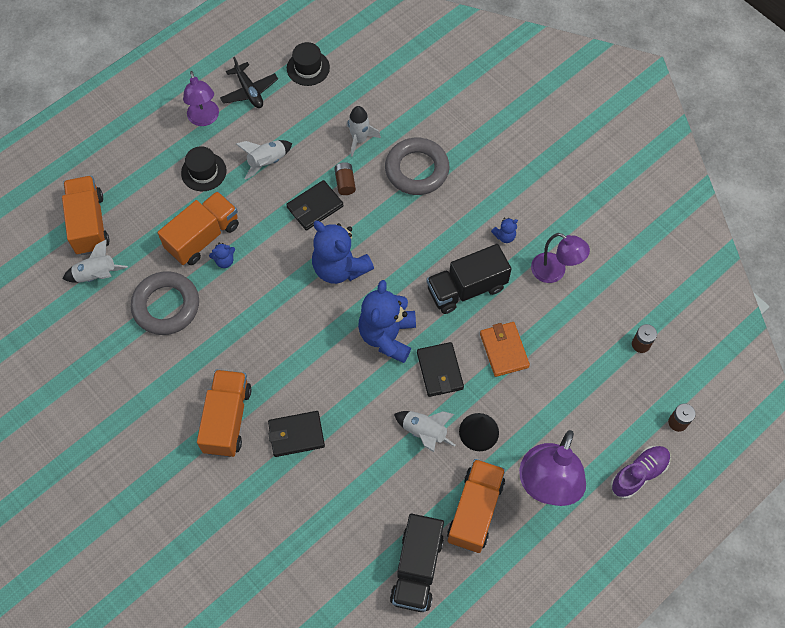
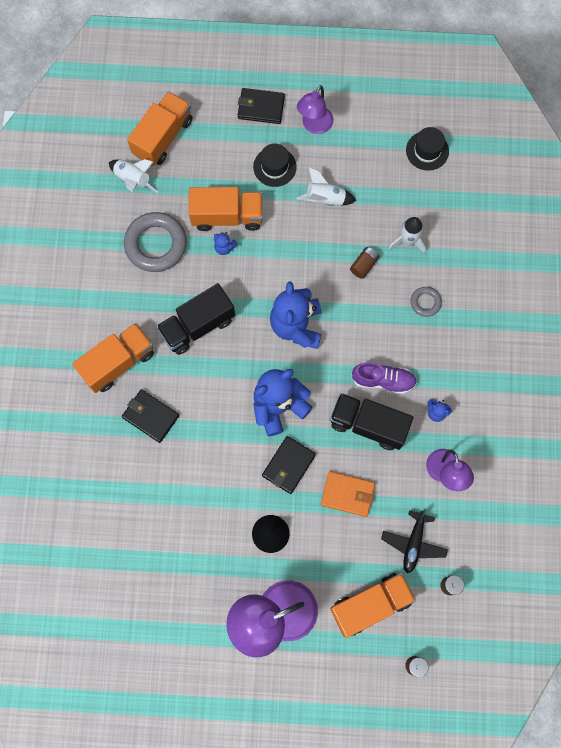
camera: 45 degrees right, 10 degrees up
(249, 91) = (366, 132): black plane -> black plane (413, 543)
(315, 207) = (324, 264): black wallet -> black wallet (261, 107)
(417, 170) = (425, 302): grey ring -> grey ring, size x0.49
(417, 568) = (136, 582): black truck -> black truck (197, 325)
(424, 432) = (234, 497): white rocket -> none
(475, 511) = (212, 584): orange truck -> orange truck (370, 605)
(504, 350) = (347, 494): orange wallet -> orange wallet turned 75 degrees clockwise
(639, 474) = (347, 672): purple shoe -> purple shoe (383, 380)

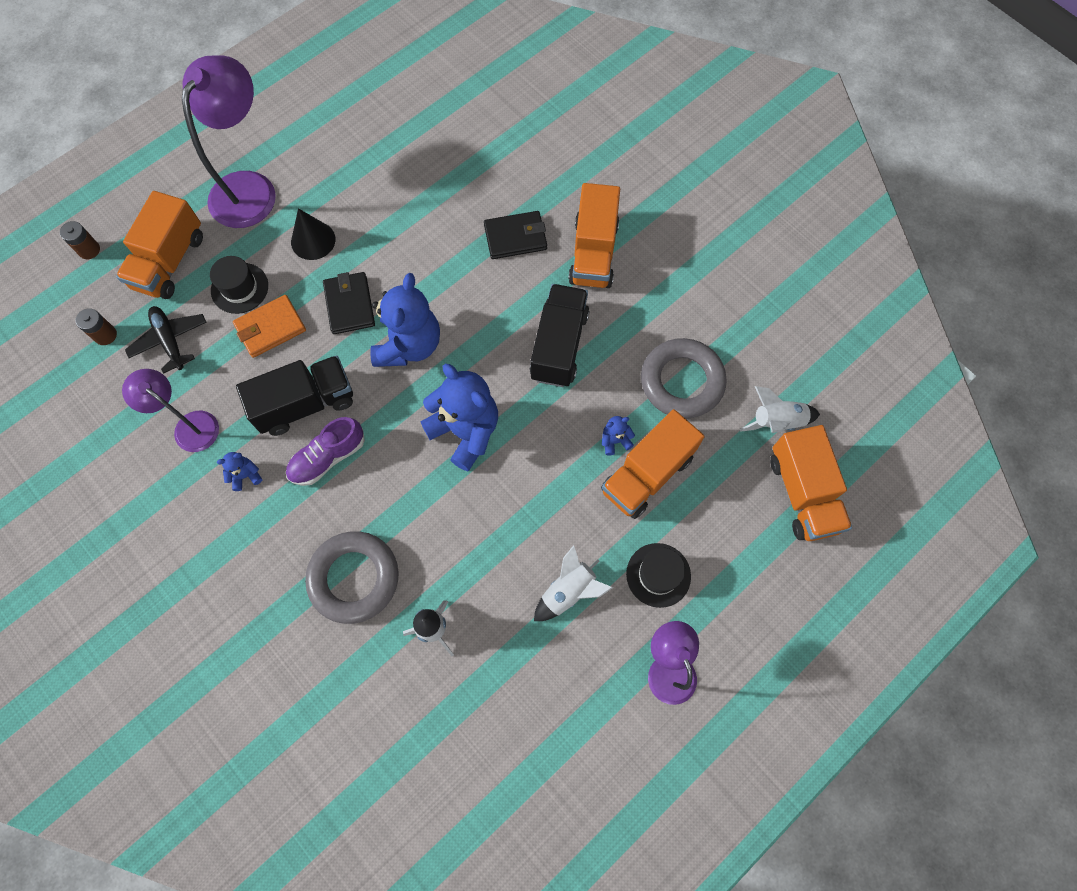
camera: 135 degrees right, 5 degrees down
(261, 107) = (746, 630): black wallet -> none
(364, 265) = (457, 557): brown battery -> none
(425, 302) = (354, 578): grey ring -> grey ring, size x2.03
(427, 150) = (513, 768): black hat -> black hat (239, 288)

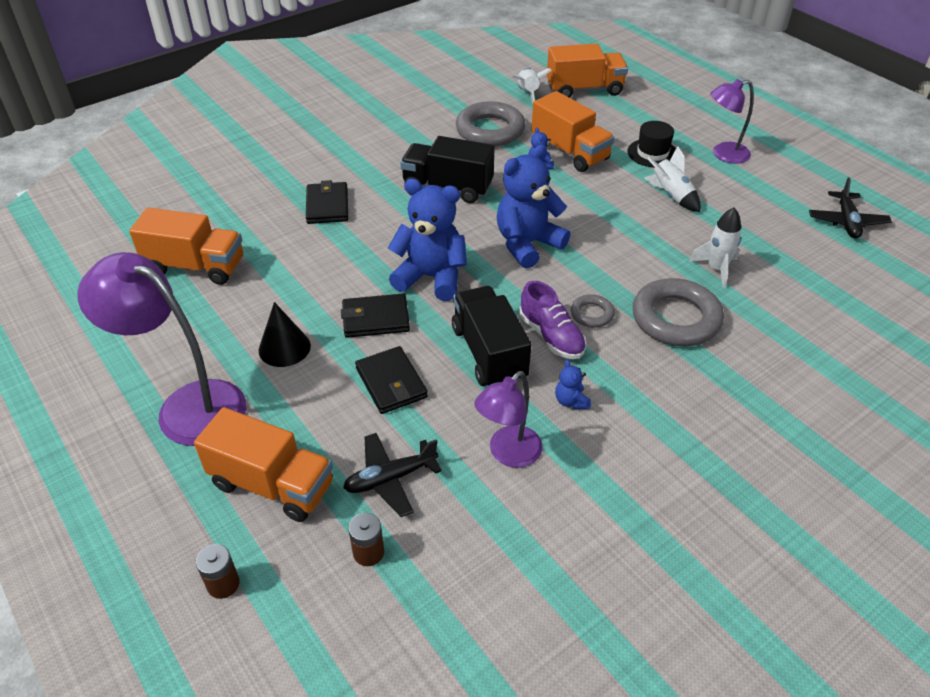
camera: 85 degrees left, 25 degrees down
(239, 288) = (331, 412): black hat -> none
(271, 328) = (391, 383): orange wallet -> black wallet
(359, 495) = (592, 314): none -> grey ring
(534, 809) = (846, 221): none -> black plane
(593, 253) = (358, 164): orange truck -> orange truck (195, 266)

